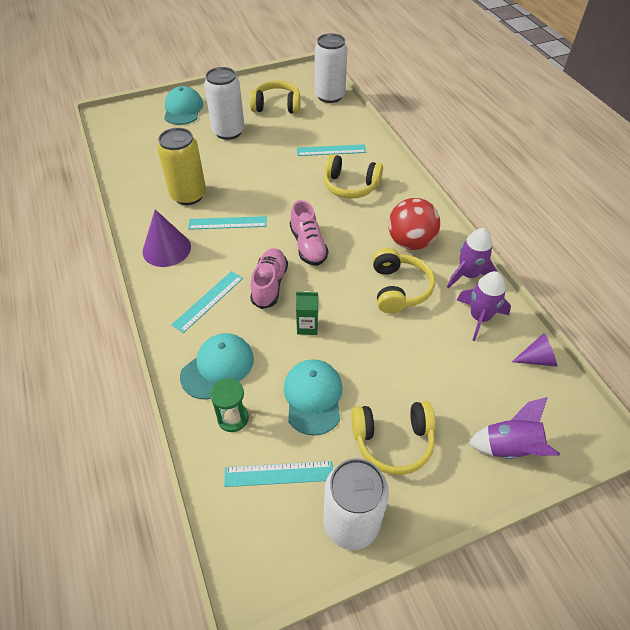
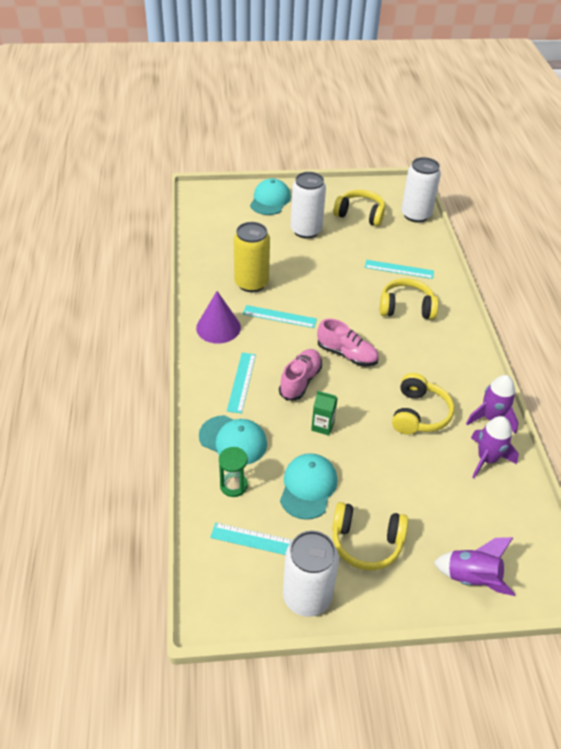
camera: 15 degrees right, 5 degrees down
(208, 301) = (241, 382): turquoise ruler -> turquoise ruler turned 45 degrees counterclockwise
(217, 367) = (233, 440): turquoise cap -> turquoise cap turned 60 degrees clockwise
(308, 246) = (347, 354): pink shoe -> pink shoe turned 60 degrees counterclockwise
(350, 186) = (406, 308): yellow headphones -> yellow headphones turned 150 degrees clockwise
(410, 242) = (445, 374): red ball -> none
(537, 359) = (528, 510): purple cone -> none

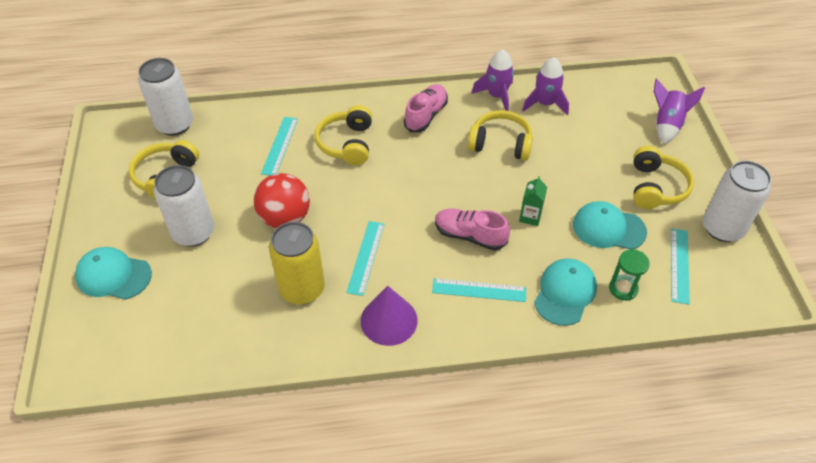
camera: 90 degrees left, 5 degrees up
(320, 273) = (285, 218): none -> red ball
(347, 354) = (425, 195): pink shoe -> pink shoe (426, 115)

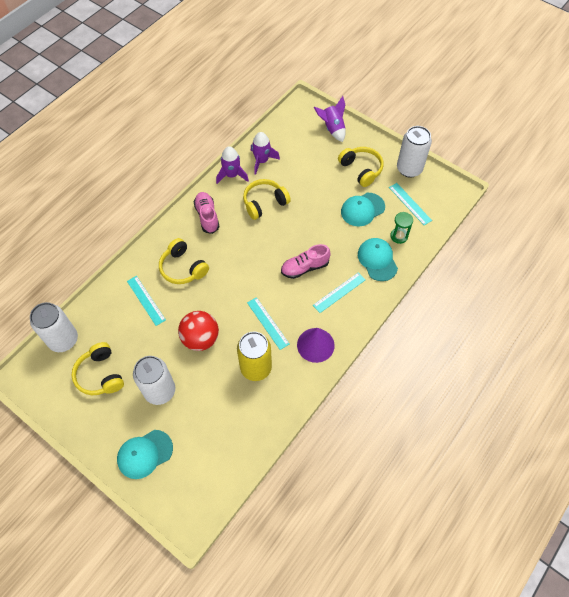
camera: 45 degrees left, 10 degrees up
(530, 217) = (322, 233): green carton -> none

